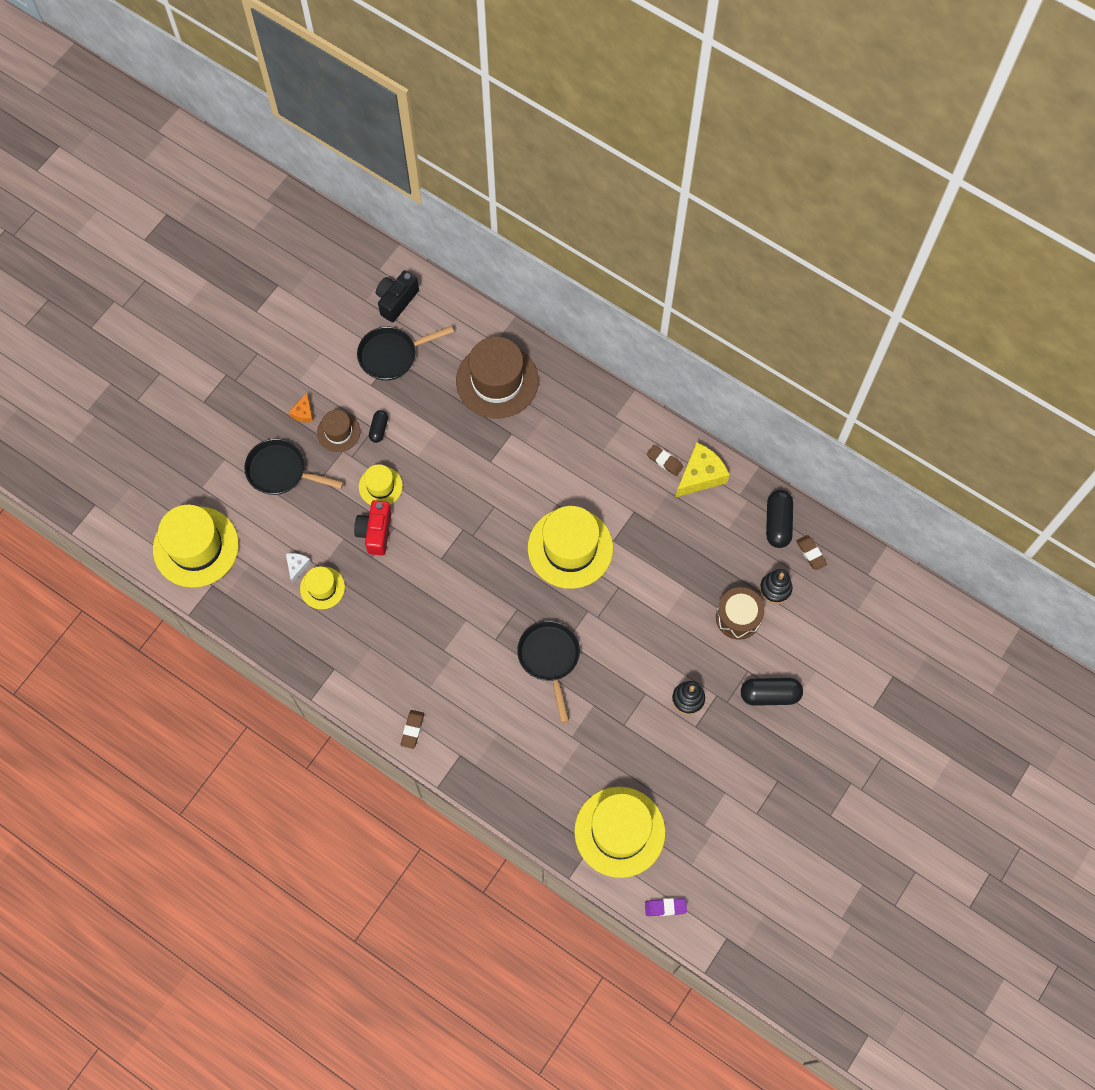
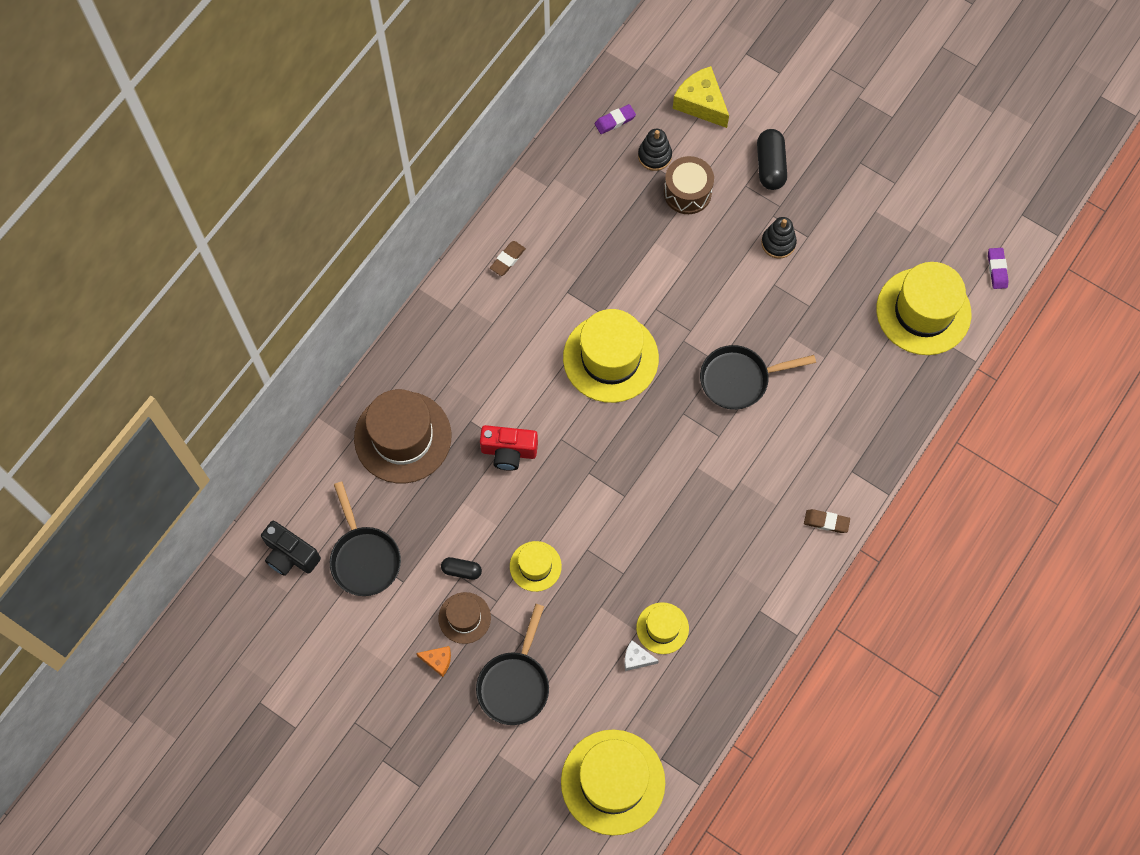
camera: 90 degrees left, 0 degrees up
(375, 532) = (593, 570): red camera -> red camera (509, 452)
(700, 475) = (524, 224): yellow cheese -> yellow cheese (701, 103)
(778, 523) = (580, 150): black capsule -> none
(811, 553) = (615, 121): brown eraser -> purple eraser

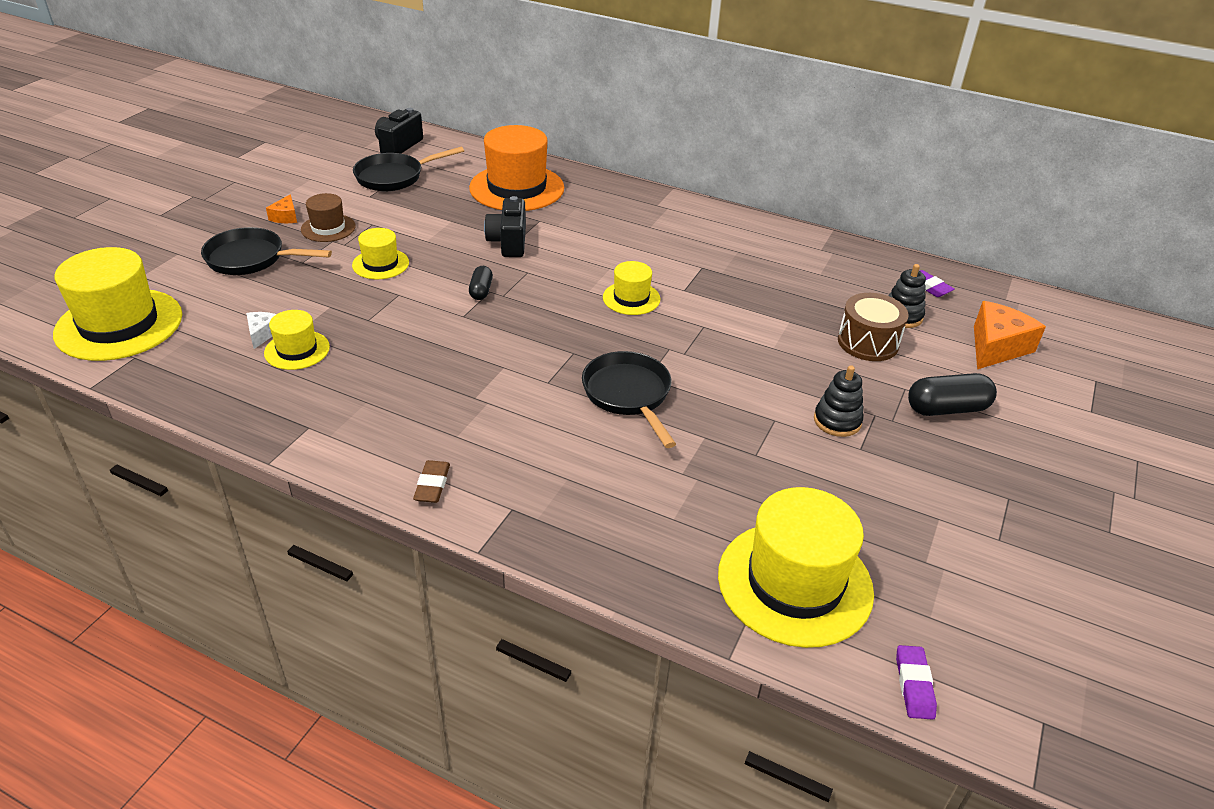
camera: 80 degrees right, 30 degrees down
(403, 437) = (517, 188): brown hat -> orange hat
(461, 570) = (378, 224): black capsule -> black capsule (481, 290)
(507, 259) = (724, 231): brown eraser -> none
(509, 452) = (508, 242): red camera -> black camera
(610, 358) = (631, 298): yellow hat -> yellow hat, size x0.52
(701, 103) = (996, 347): yellow cheese -> orange cheese
(997, 269) = (914, 685): purple eraser -> purple eraser turned 75 degrees counterclockwise

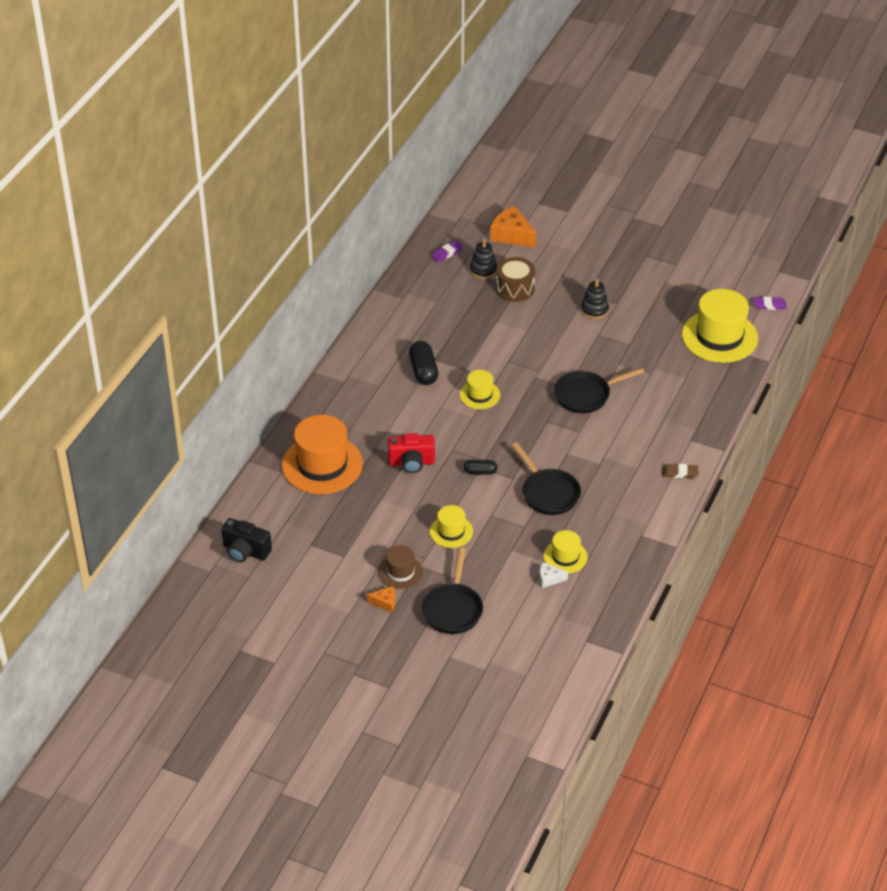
camera: 90 degrees left, 5 degrees up
(119, 324) = (550, 661): yellow hat -> none
(394, 177) = (308, 545): black pan -> black pan (548, 493)
(508, 242) = (411, 463): black camera -> red camera
(947, 409) = (576, 265): black capsule -> black capsule (423, 371)

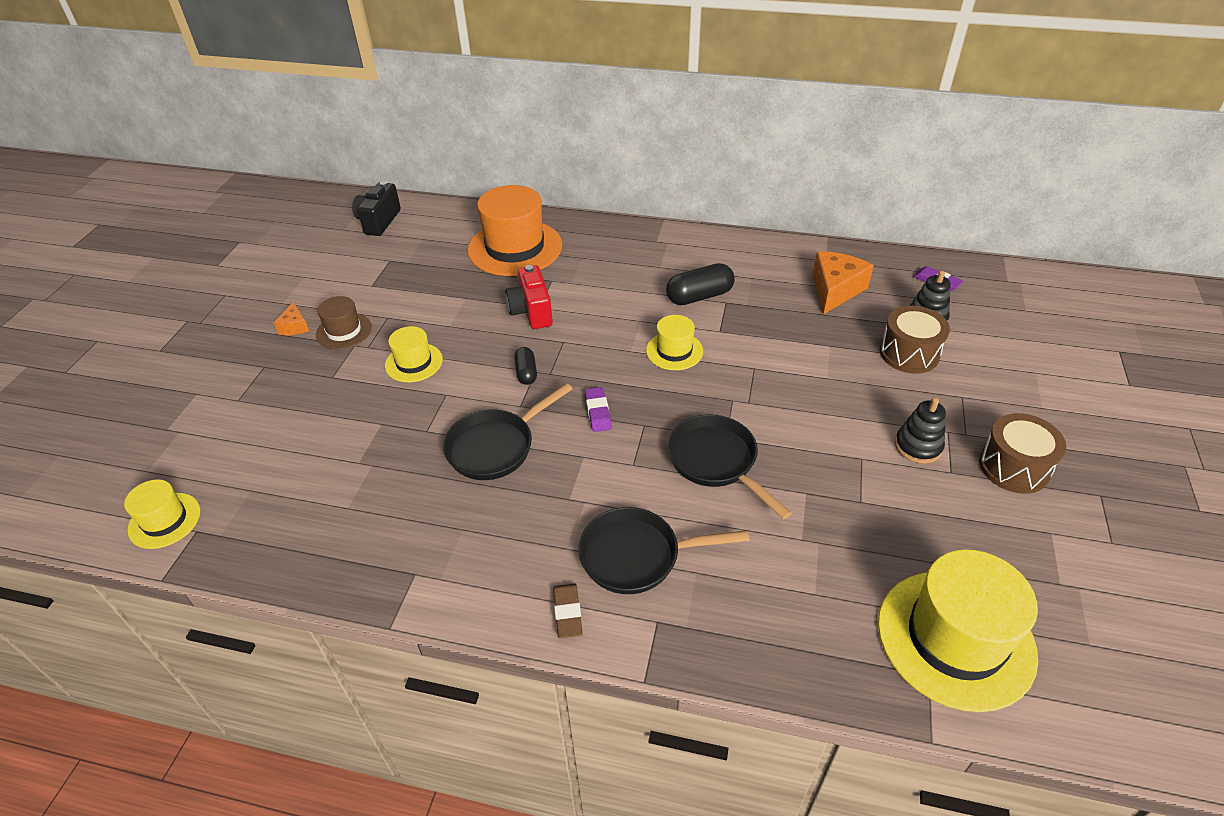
camera: 80 degrees right, 0 degrees up
(453, 609) = (277, 384): black pan -> black pan (637, 556)
(511, 235) = (1021, 334): orange cheese -> orange cheese (835, 290)
(549, 579) = (323, 471): white cheese -> none
(565, 557) = (367, 483): yellow hat -> yellow hat (164, 520)
(619, 279) = (1013, 467): none -> brown drum
(769, 305) = (1108, 725): purple eraser -> purple eraser (598, 412)

